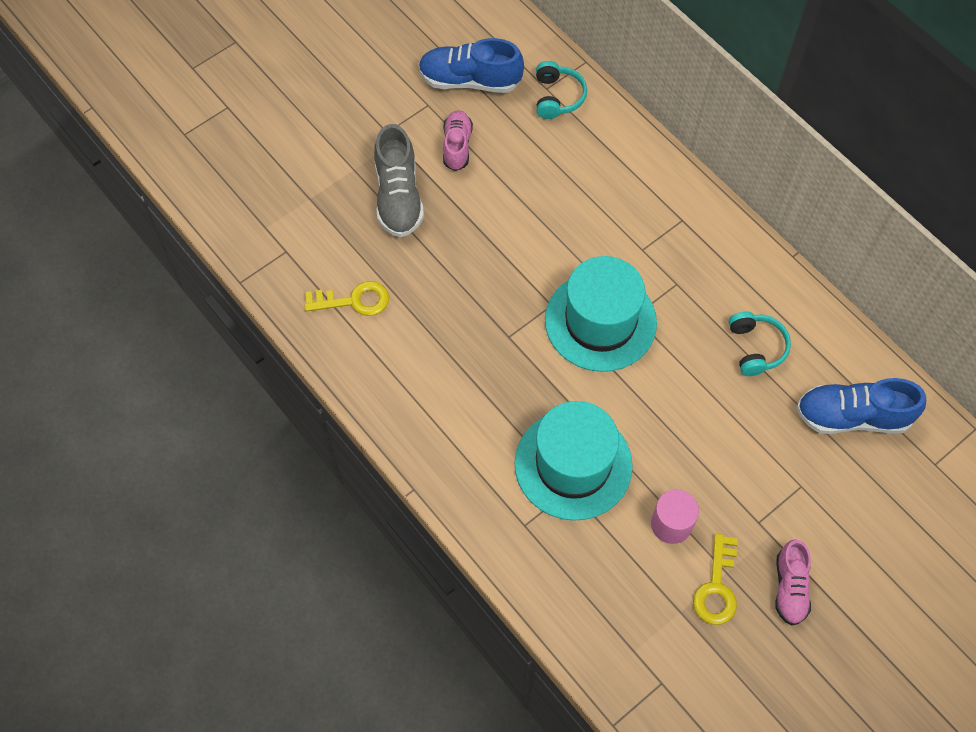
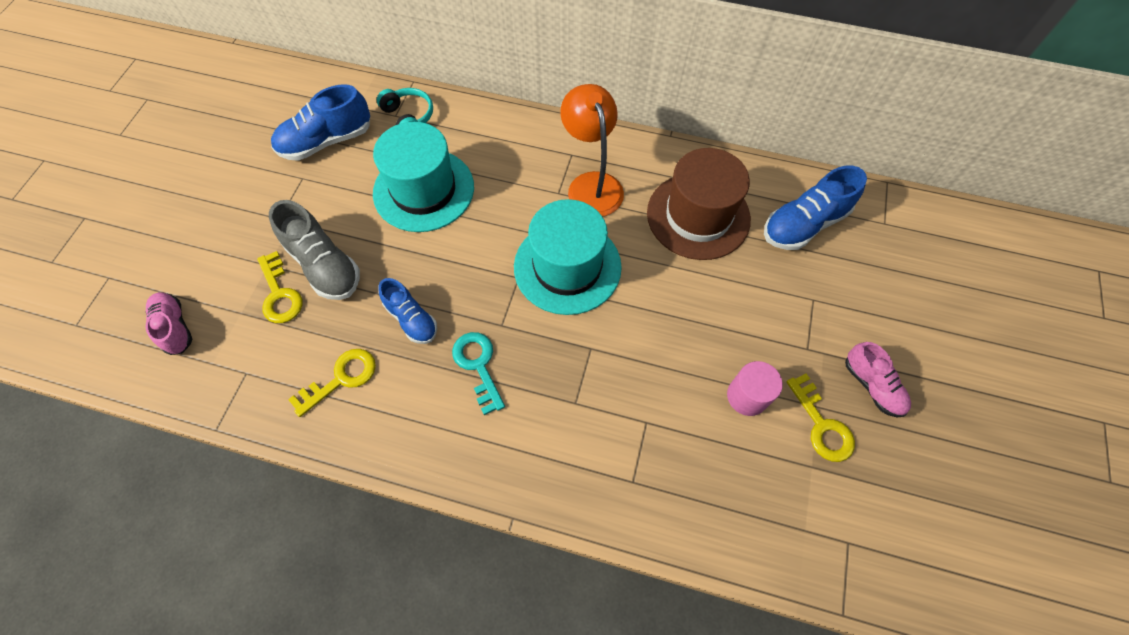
camera: 35 degrees left, 0 degrees up
(348, 200) = (279, 294): none -> yellow key
(439, 286) = (411, 319): none -> blue shoe
(457, 146) = (350, 197): pink shoe -> pink shoe (175, 327)
(466, 358) = (478, 366): none -> turquoise key
(573, 464) = (633, 399): turquoise hat -> turquoise hat (424, 190)
(679, 259) = (591, 184): none -> orange lamp
(756, 348) = (698, 216): turquoise headphones -> brown hat

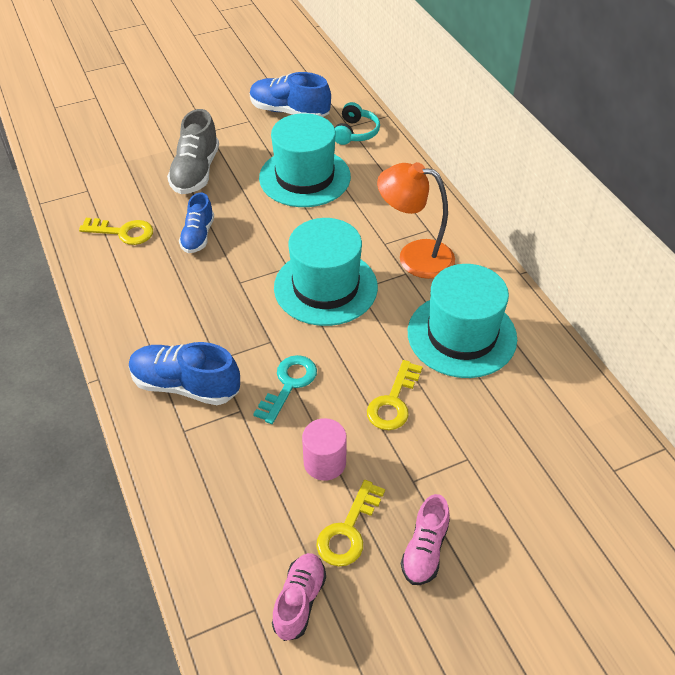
camera: 50 degrees right, 15 degrees down
(175, 327) = (89, 143): pink shoe -> pink shoe (299, 601)
(279, 294) = (155, 167): yellow key -> yellow key (393, 401)
(478, 366) = (195, 290): turquoise key -> turquoise key (289, 385)
(591, 184) = (414, 256): orange lamp -> orange lamp turned 105 degrees counterclockwise
(698, 216) = (461, 335): brown hat -> turquoise hat
(804, 224) = (539, 410): blue shoe -> blue shoe (185, 385)

